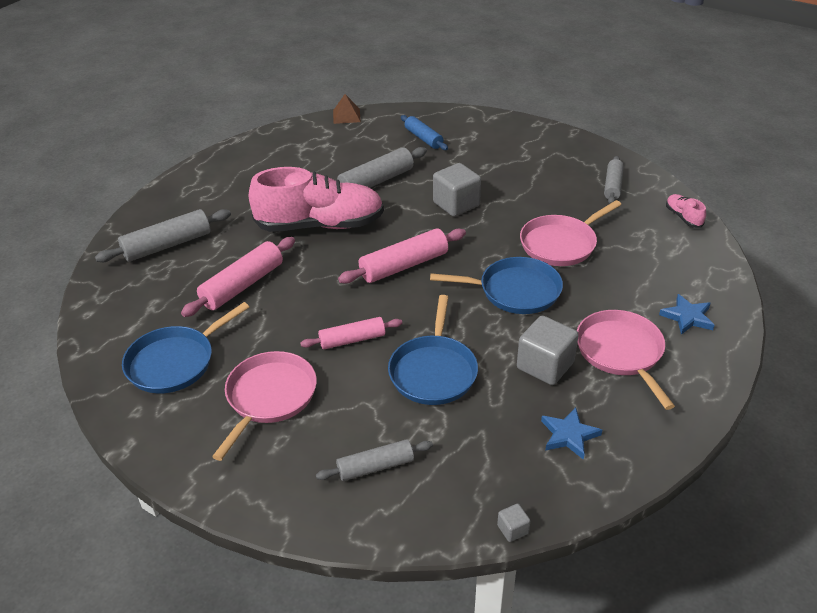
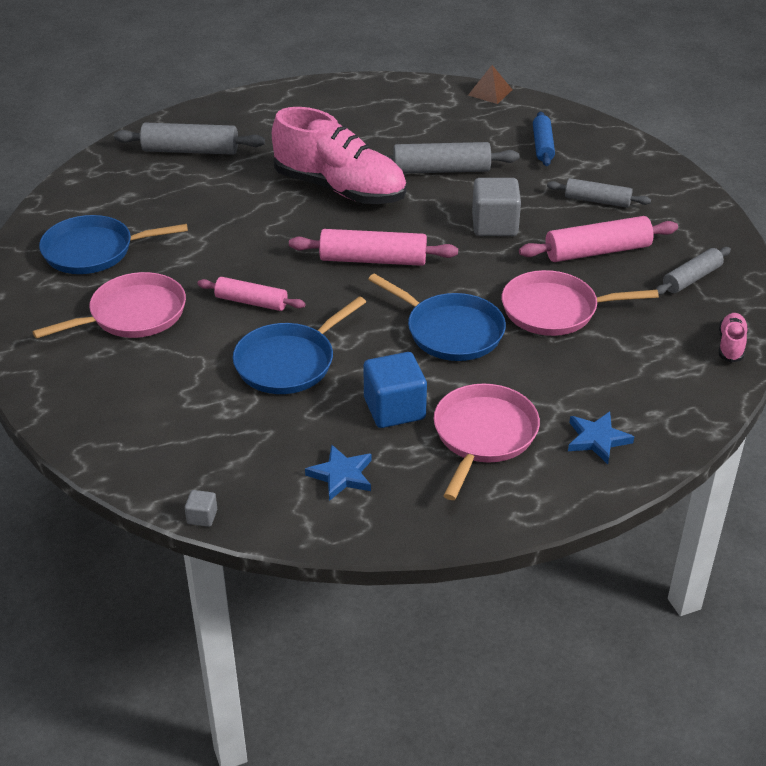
camera: 35 degrees right, 0 degrees up
(242, 285) = (213, 213): pink rolling pin -> pink rolling pin (597, 251)
(375, 467) = (152, 410): grey rolling pin -> grey rolling pin (597, 201)
(545, 366) = (394, 409): grey cube -> blue cube

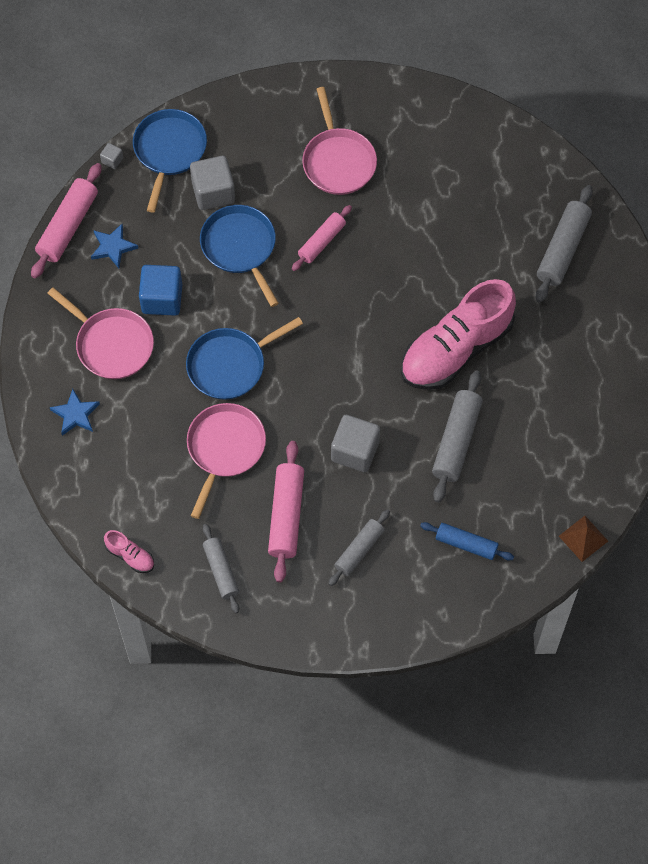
camera: 110 degrees right, 25 degrees up
(93, 251) = (432, 149): blue pan -> blue pan (169, 151)
(217, 405) = (213, 192): none -> grey cube
(373, 260) = (342, 342): pink rolling pin -> pink rolling pin (68, 226)

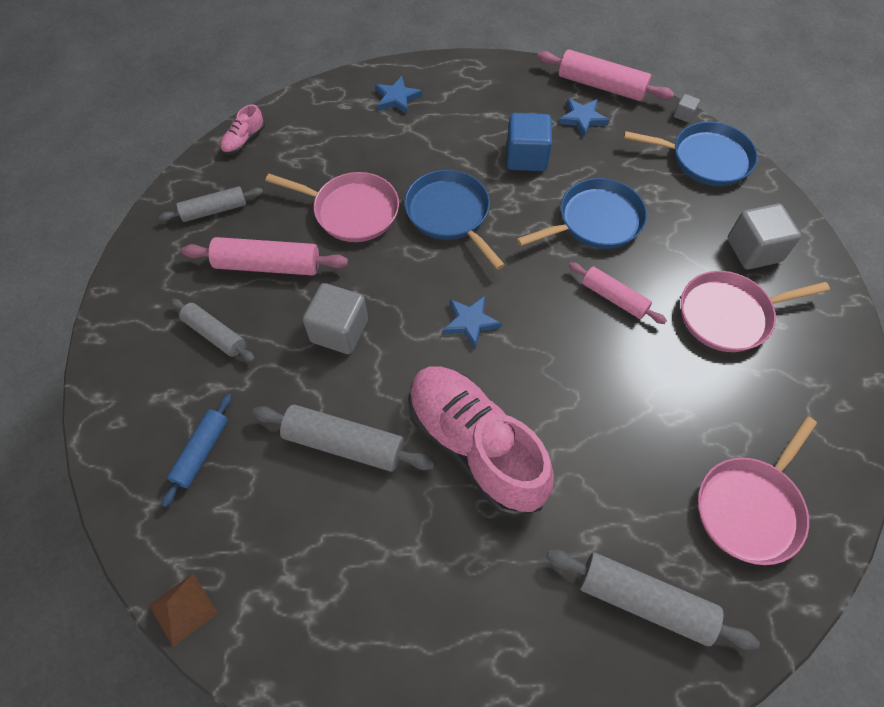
camera: 90 degrees right, 5 degrees down
(112, 344) = (472, 121): pink pan -> pink pan (750, 508)
(213, 192) = (662, 196): grey cube -> grey cube (753, 250)
(346, 350) = (470, 322): none -> blue star

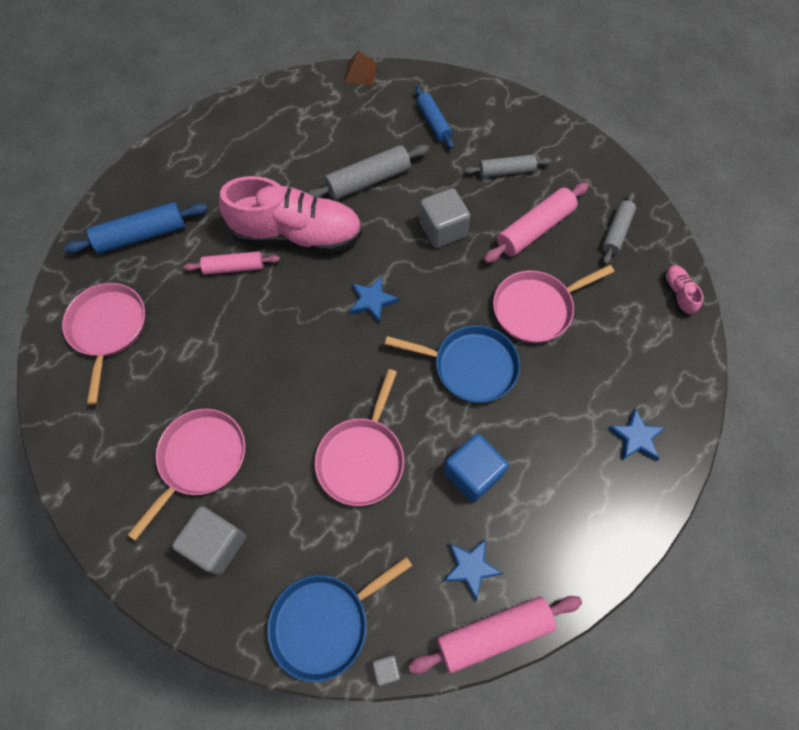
camera: 135 degrees right, 5 degrees up
(596, 221) = (362, 458): blue pan -> pink pan
(614, 298) = (294, 400): pink rolling pin -> pink rolling pin (234, 267)
(644, 601) = (142, 235): grey rolling pin -> blue rolling pin

